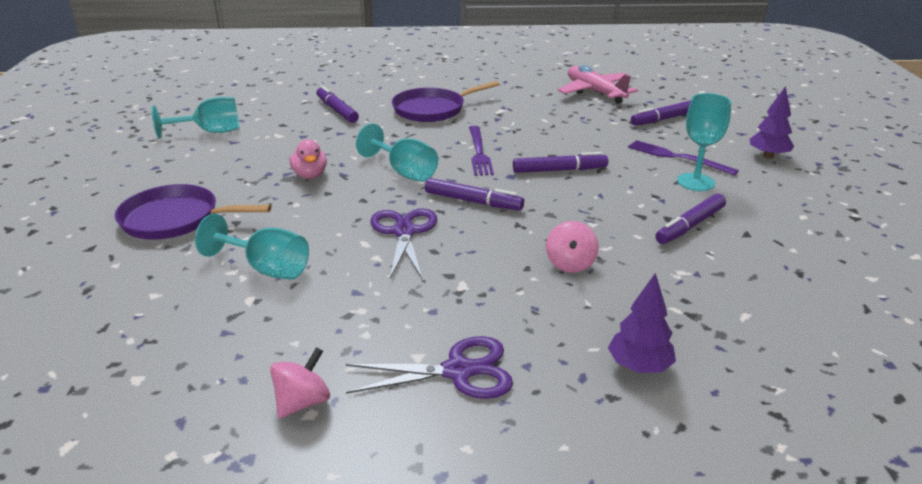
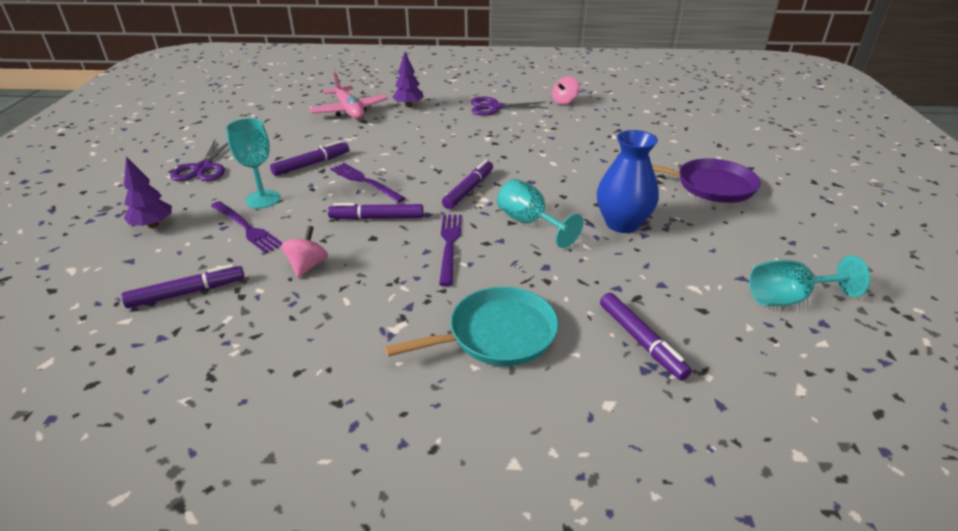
camera: 175 degrees left, 5 degrees up
(267, 269) = (613, 150): turquoise goblet -> none
(310, 175) = (622, 223): pink duck -> blue vase
(404, 232) = (525, 169): purple scissors -> purple scissors (204, 168)
(432, 109) = (496, 334): purple pan -> turquoise pan
(473, 201) = (468, 190): purple marker -> purple marker turned 90 degrees clockwise
(570, 264) = (415, 145): pink spinning top -> pink spinning top (307, 266)
(595, 92) = (221, 370): pink plane -> pink plane (349, 111)
(600, 205) = (365, 182): none -> purple fork

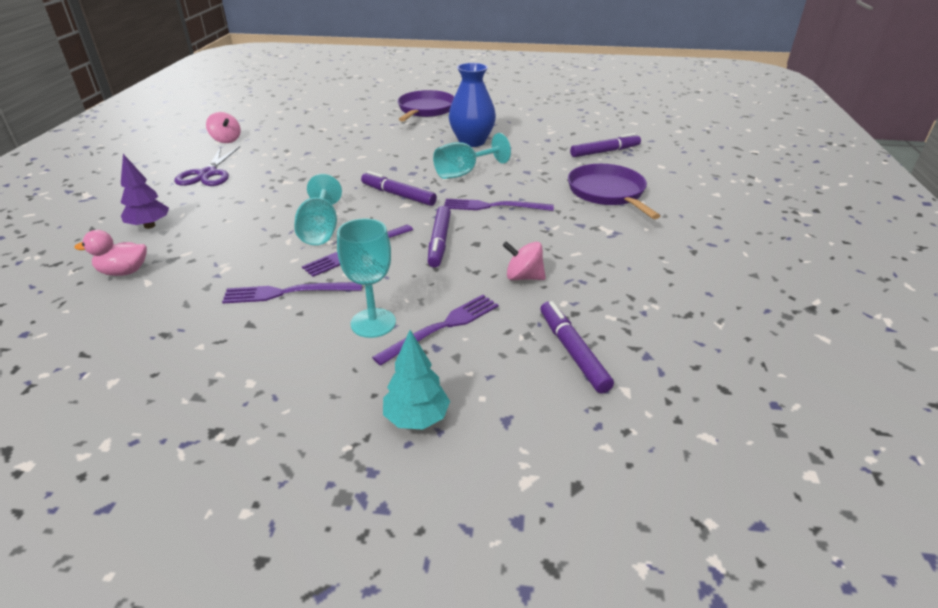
camera: 85 degrees left, 0 degrees up
(153, 225) = (416, 418): purple tree -> turquoise tree
(204, 168) = (244, 399): purple scissors -> none
(311, 164) = (289, 292): purple marker -> purple fork
(349, 111) = (124, 272): pink plane -> pink duck
(496, 334) = (608, 193): turquoise pan -> purple pan
(788, 298) = (559, 112): turquoise goblet -> turquoise goblet (320, 230)

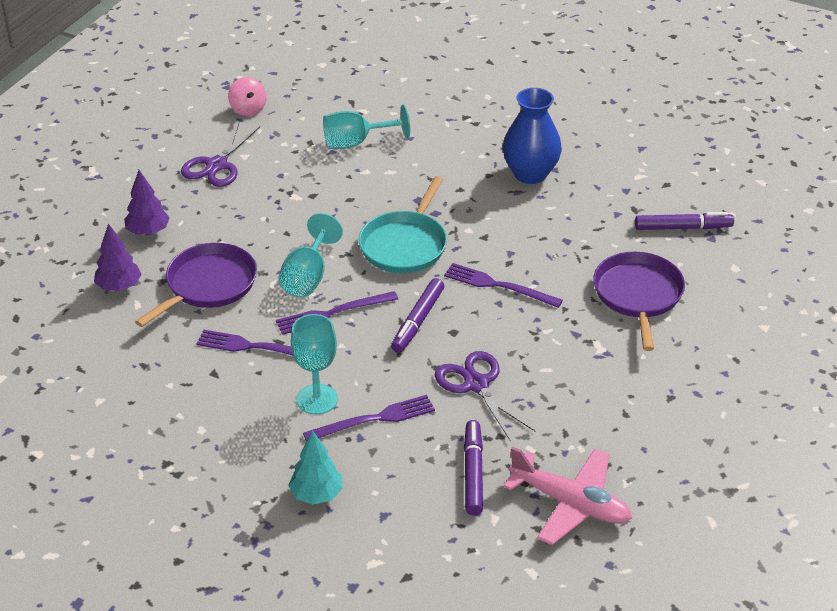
camera: 20 degrees right, 5 degrees up
(124, 272) = (119, 287): pink duck -> purple tree
(398, 195) = (405, 245): purple marker -> turquoise pan
(425, 110) = (503, 98): purple pan -> purple pan (208, 285)
(464, 173) = (493, 226): turquoise goblet -> turquoise goblet (356, 143)
(523, 277) = (476, 384): pink spinning top -> purple scissors
(687, 356) = (570, 504): none -> pink plane

